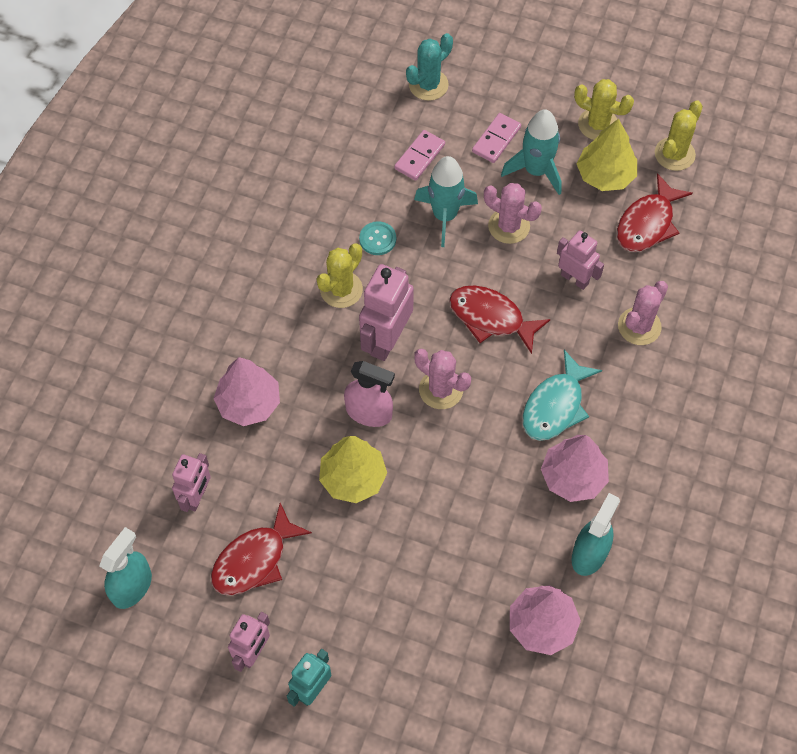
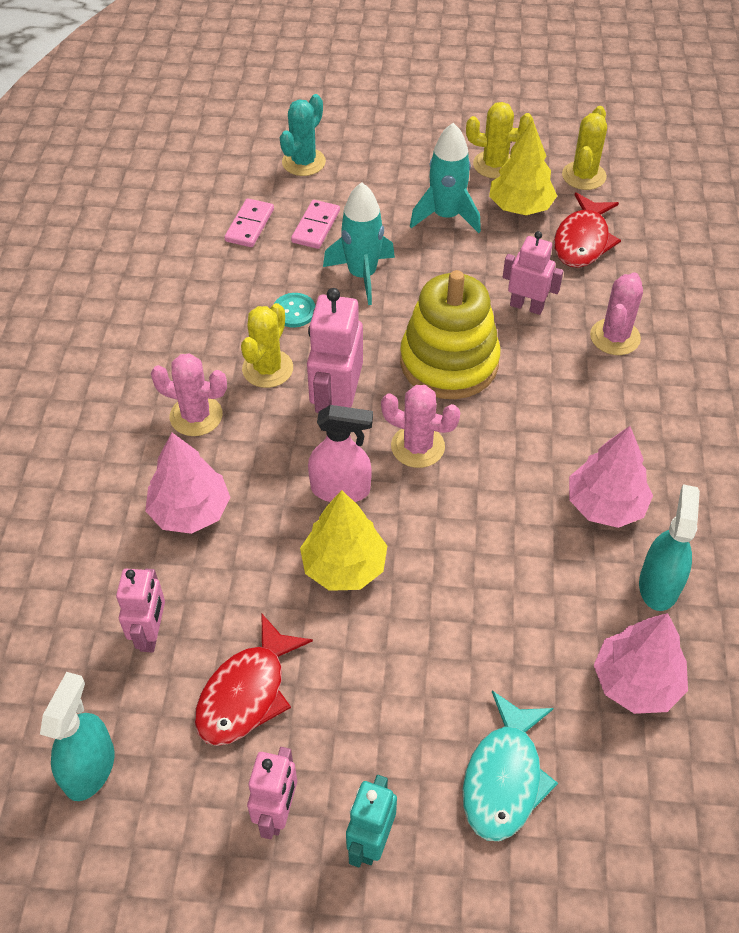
camera: 15 degrees left, 10 degrees down
(491, 318) = (449, 362): red fish -> yellow stacking toy
(496, 139) = (393, 196): pink domino -> pink domino (250, 225)
(509, 226) = (436, 271): pink cactus -> pink cactus (196, 416)
(555, 406) = (555, 435): turquoise fish -> turquoise fish (504, 777)

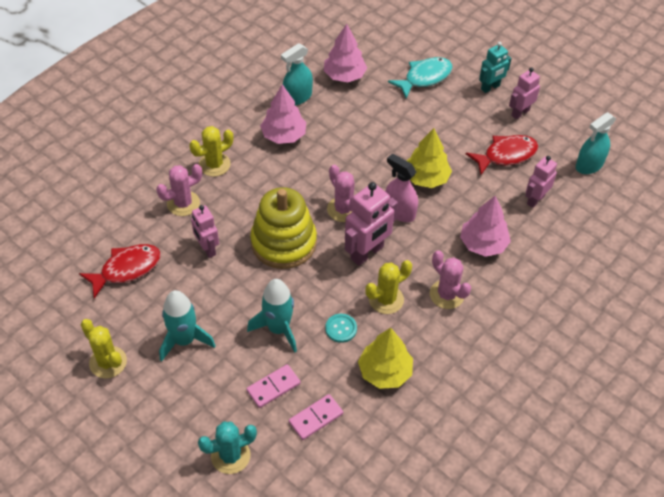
camera: 145 degrees left, 0 degrees up
(520, 207) = (132, 317): yellow tree -> yellow tree (385, 371)
(584, 176) = (66, 315): yellow cactus -> yellow cactus (214, 164)

